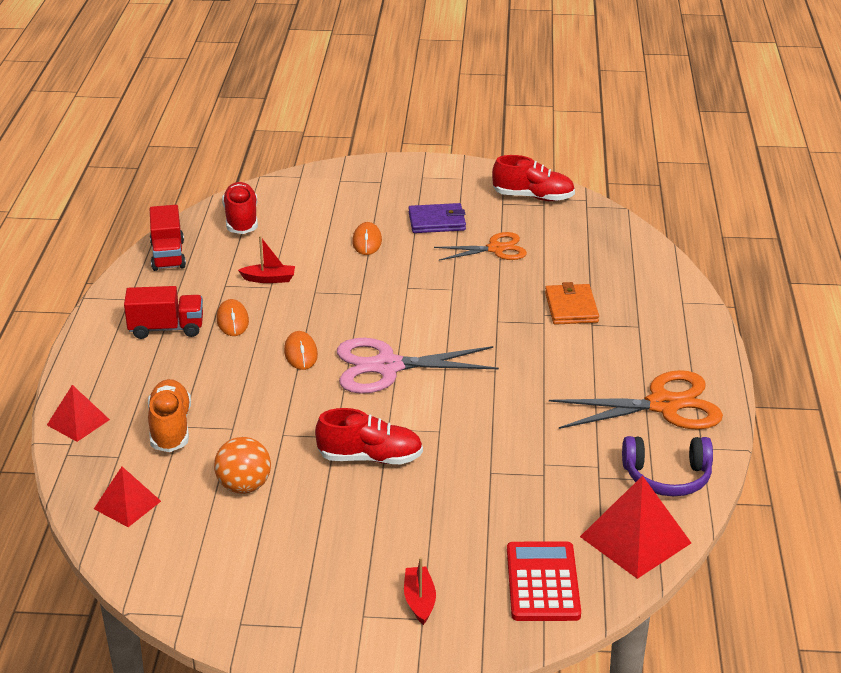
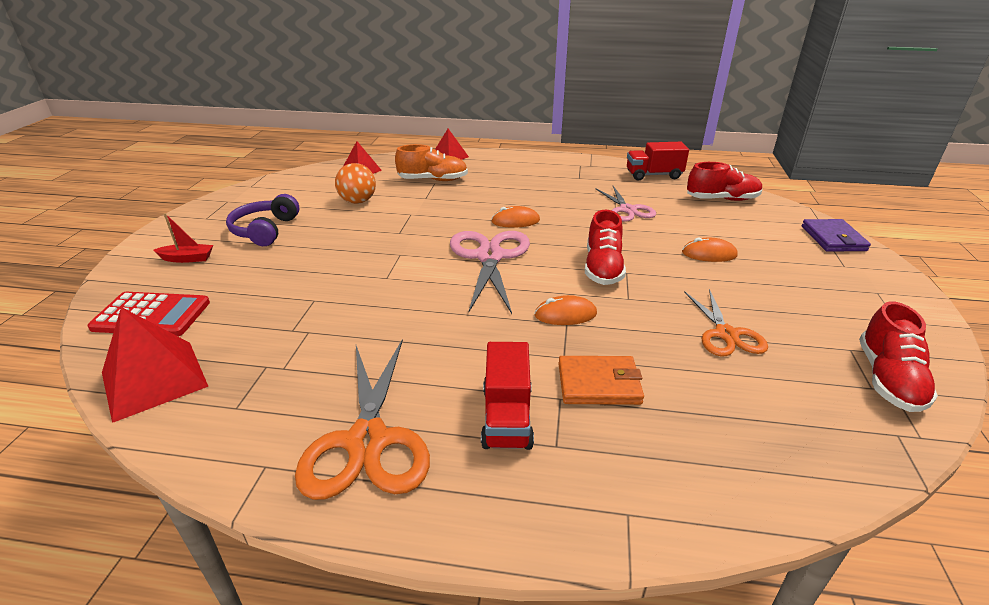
camera: 95 degrees right, 0 degrees up
(166, 329) = (552, 176): red truck -> red truck (507, 417)
(232, 321) = (563, 197): orange mouse -> orange mouse (565, 314)
(269, 279) = (627, 210): red boat -> pink scissors
(370, 458) = (365, 245): red shoe -> red shoe (603, 268)
(437, 221) = (772, 296): purple wallet -> purple wallet (833, 238)
(667, 477) = (230, 421): purple headphones -> purple headphones (265, 230)

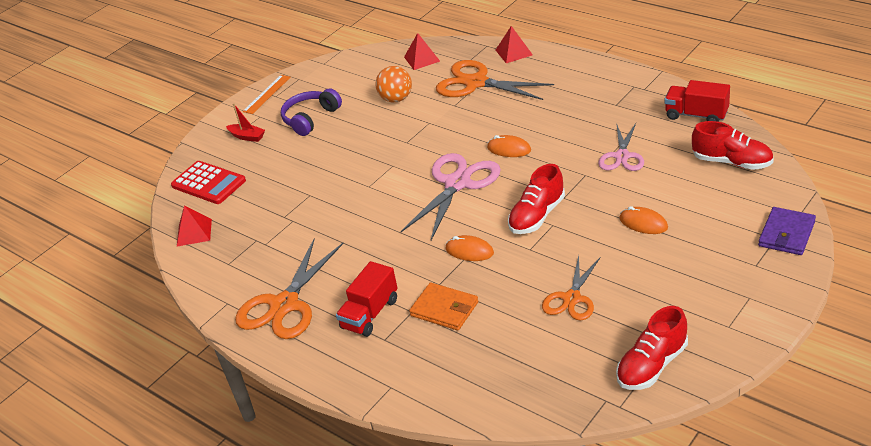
camera: 35 degrees right, 5 degrees up
(154, 379) = (194, 232): red pyramid -> red pyramid, size x0.62
(193, 218) = (267, 94): none -> orange ruler
(433, 180) = (476, 83): orange shoe -> orange scissors

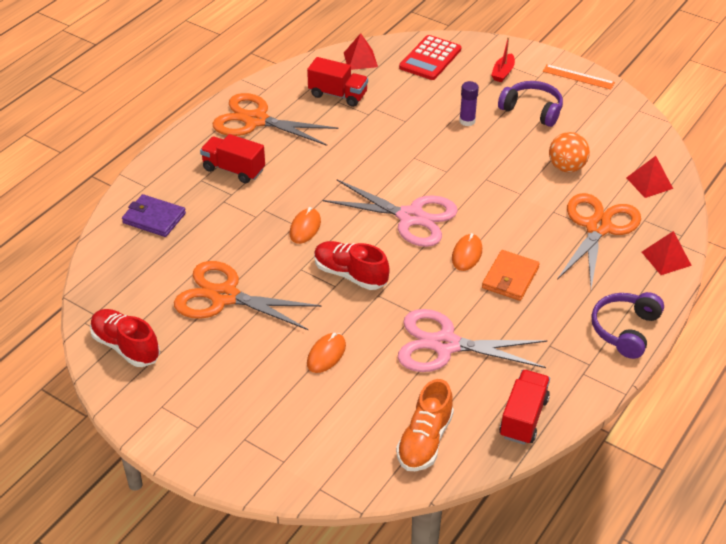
camera: 80 degrees right, 5 degrees up
(253, 245) = (338, 95): none -> red truck
(318, 156) = (467, 121): none -> purple glue stick
(444, 309) = (229, 214): orange wallet -> orange wallet (510, 278)
(571, 299) = (224, 296): orange scissors -> orange scissors, size x1.60
(595, 70) = (625, 330): none -> purple headphones
(622, 156) = (445, 344): pink scissors -> pink scissors, size x1.60
(732, 162) = (425, 440): red shoe -> orange shoe
(786, 234) = (289, 472): purple wallet -> purple wallet (154, 218)

